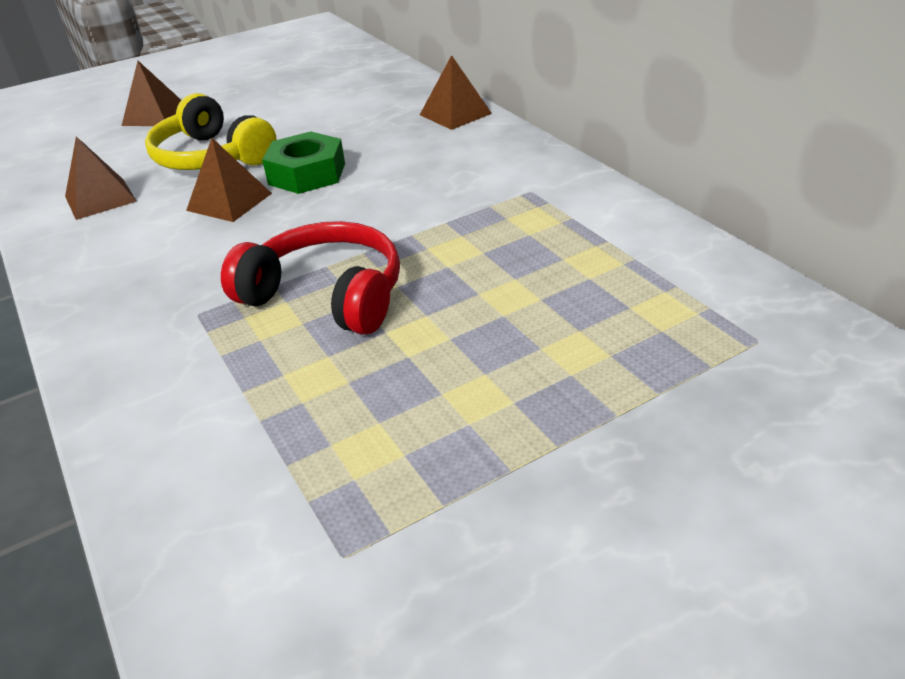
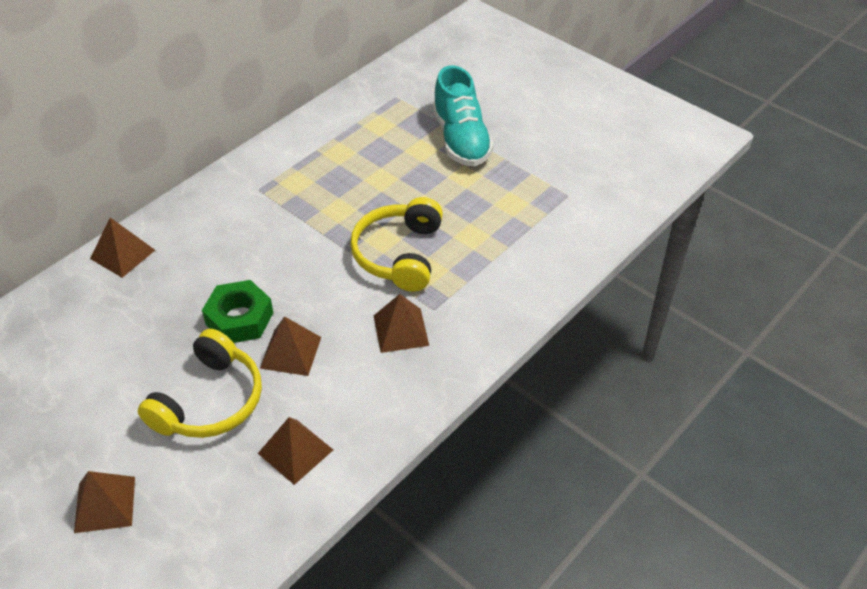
camera: 110 degrees left, 10 degrees up
(188, 280) = (400, 330): none -> brown pyramid
(326, 295) = (399, 254): red headphones -> yellow headphones
(596, 412) = (461, 139): none -> turquoise shoe

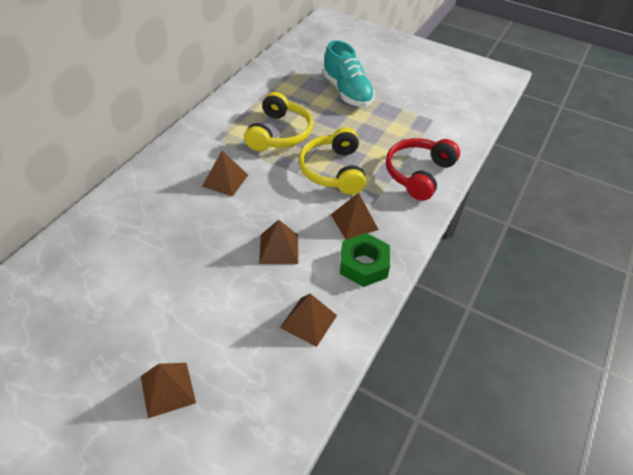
camera: 15 degrees left, 0 degrees up
(122, 254) = (124, 195): brown pyramid -> brown pyramid (225, 180)
(209, 401) = (228, 294): yellow headphones -> yellow headphones (279, 133)
(239, 318) = (231, 230): green nut -> green nut (363, 265)
(515, 274) = (418, 174): none -> red headphones

